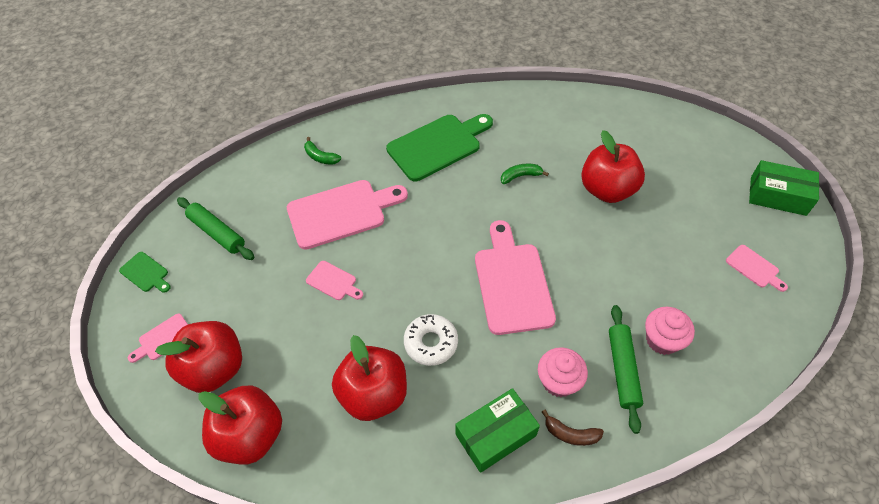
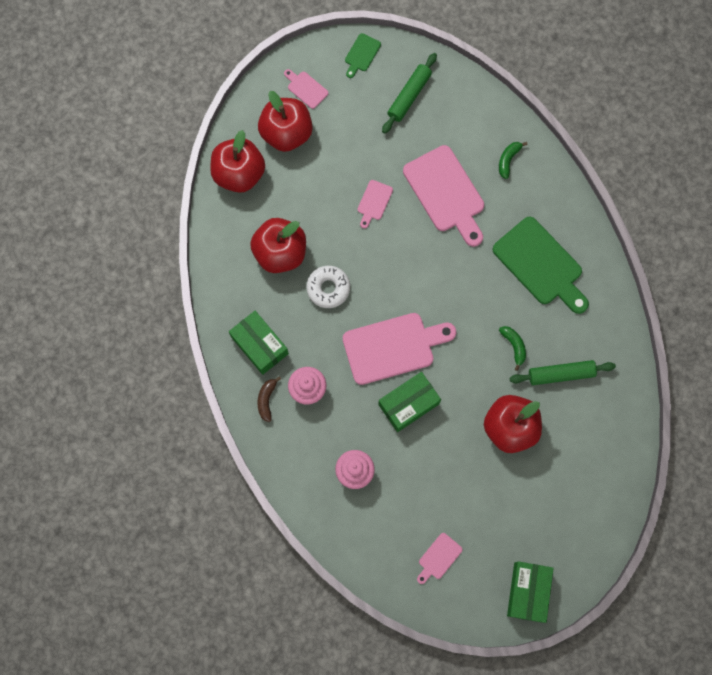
camera: 80 degrees right, 20 degrees up
(580, 275) = (408, 404): none -> green box
(623, 370) = (324, 439): green rolling pin -> green rolling pin (561, 374)

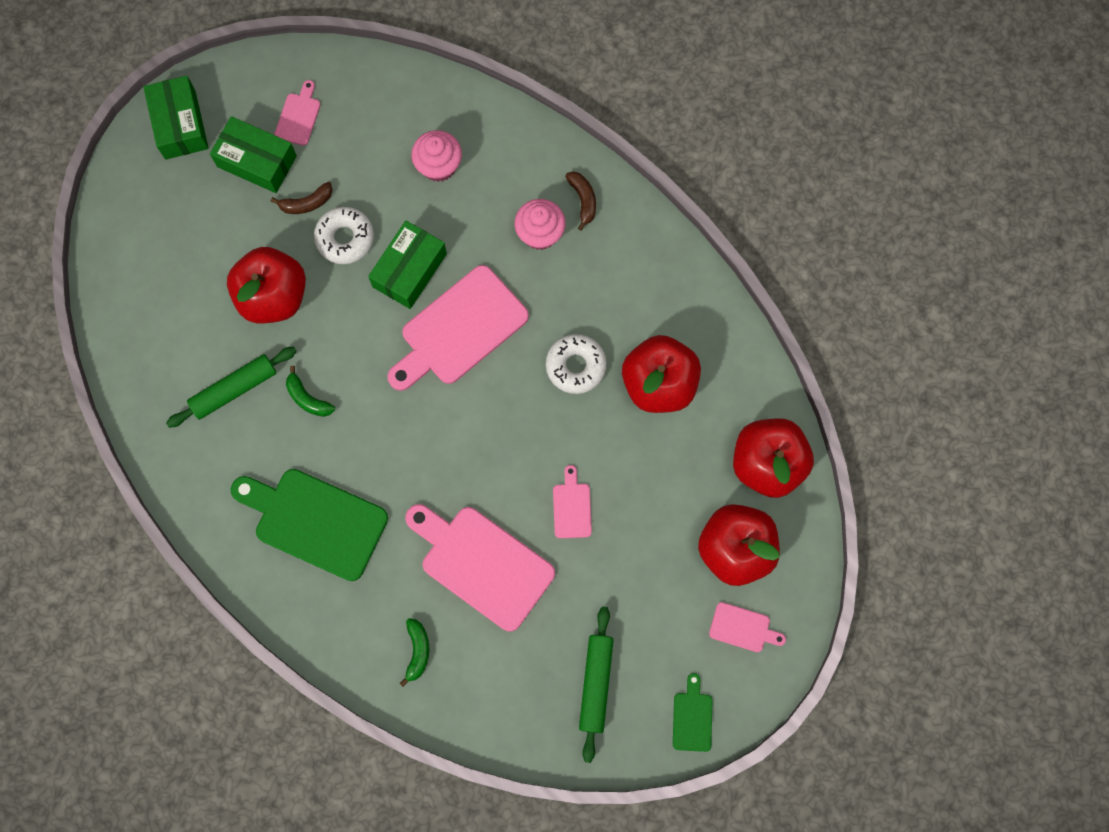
camera: 155 degrees right, 0 degrees up
(260, 345) = (625, 259): green box -> green box (257, 161)
(443, 447) = (345, 238): none -> white donut
(459, 486) = (306, 203): none -> brown banana

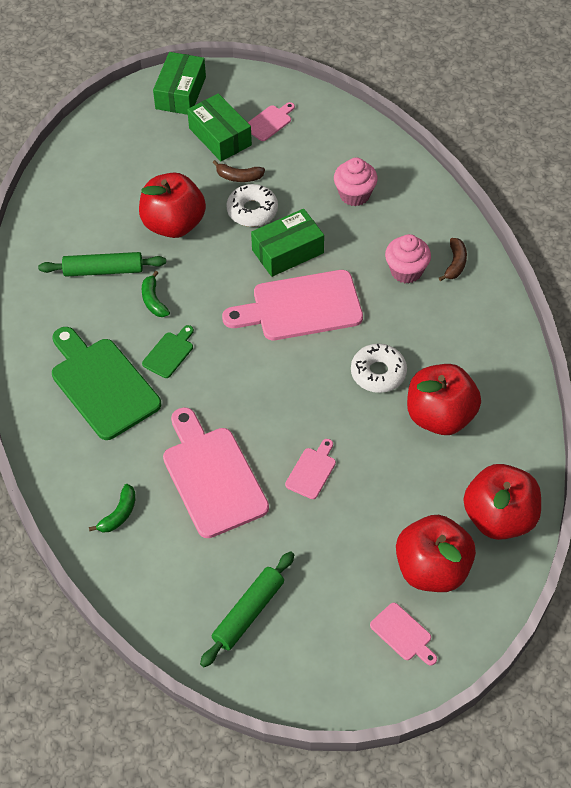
camera: 30 degrees right, 20 degrees down
(692, 718) = (315, 682): green cutting board -> green cutting board (169, 353)

